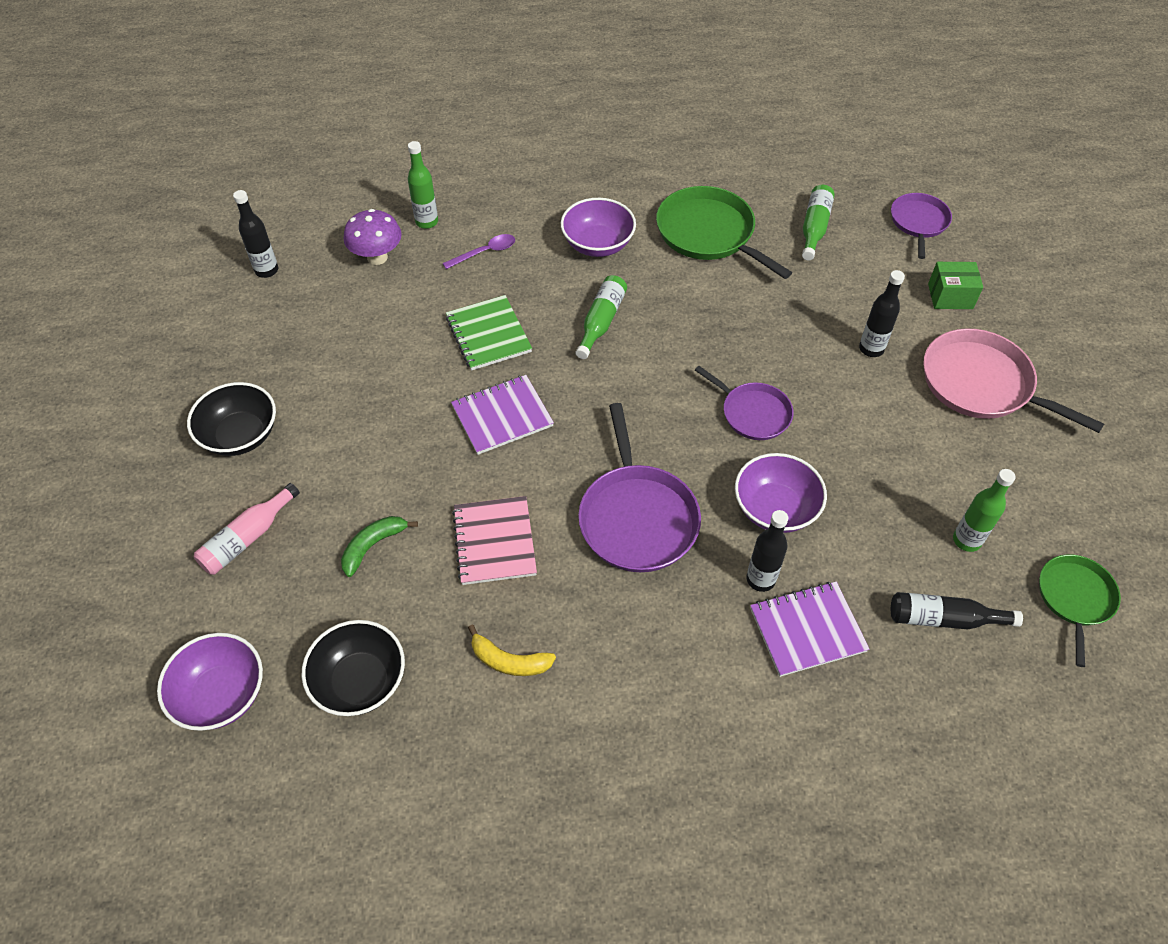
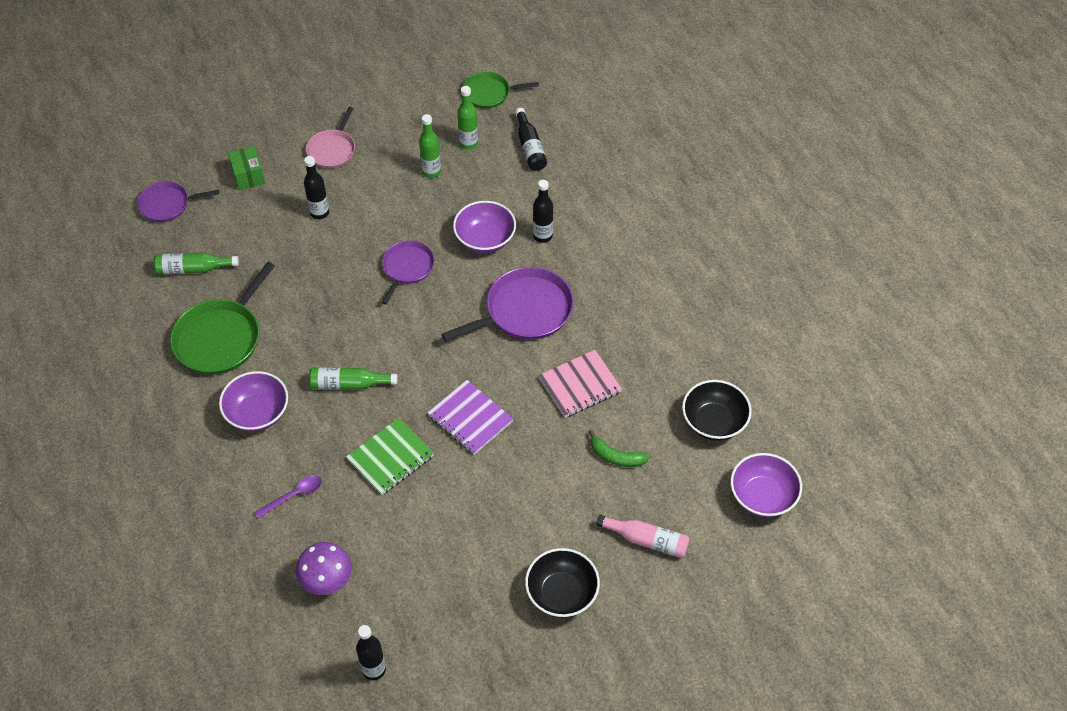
camera: 110 degrees left, 0 degrees up
(427, 222) = (267, 559): green bottle -> green bottle (431, 172)
(485, 252) = (294, 495): purple spoon -> purple spoon turned 105 degrees clockwise
(509, 661) = (660, 347): yellow banana -> none
(807, 630) = (567, 207): purple notebook -> none
(981, 384) = (332, 150): pink pan -> pink pan, size x0.62

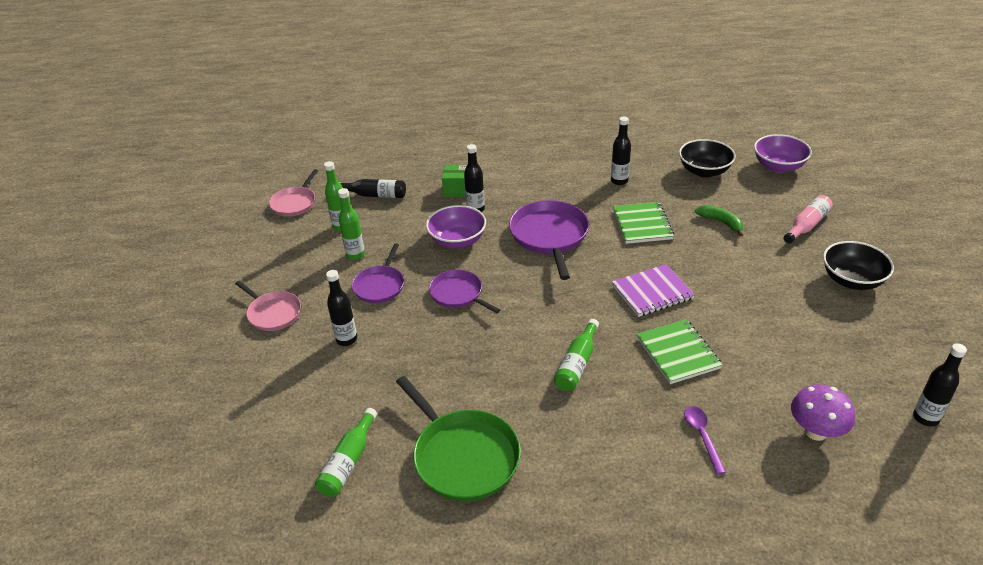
camera: 65 degrees left, 15 degrees down
(167, 204) = (234, 467): purple pan -> purple pan (380, 285)
(248, 176) = (252, 385): green box -> green box (458, 190)
(257, 413) = (583, 444): purple bowl -> none
(489, 93) = (295, 203): green pan -> pink pan
(580, 385) = (642, 224): pink notebook -> green notebook
(616, 456) = (721, 222): green banana -> green banana turned 90 degrees counterclockwise
(653, 345) = (619, 181): none -> black bottle

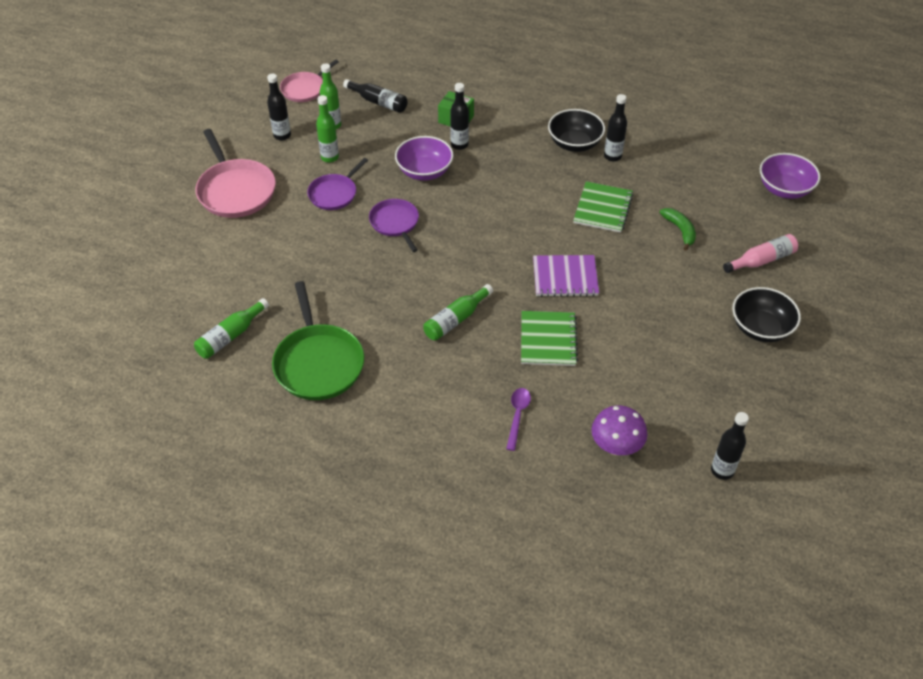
camera: 20 degrees right, 10 degrees up
(273, 313) = (235, 190): pink pan -> pink pan, size x1.62
(346, 339) = (282, 234): black bottle -> black bottle (282, 135)
(549, 236) = (509, 193): purple pan -> none
(704, 171) = (704, 171): black bowl -> black bowl (574, 143)

